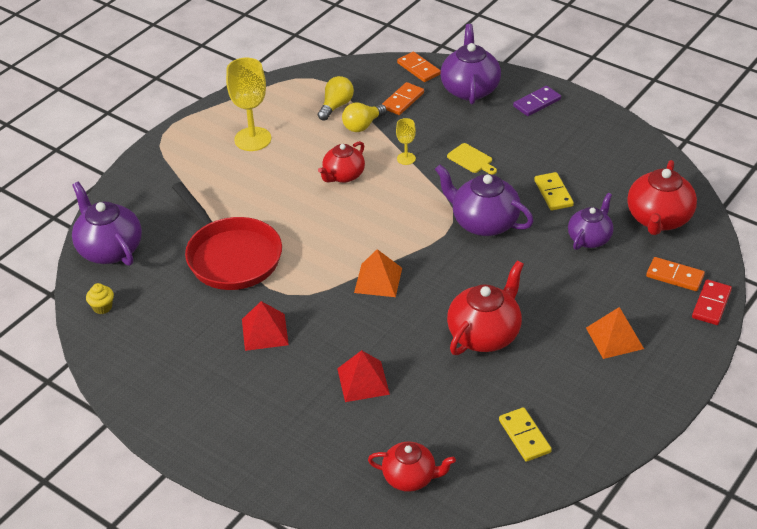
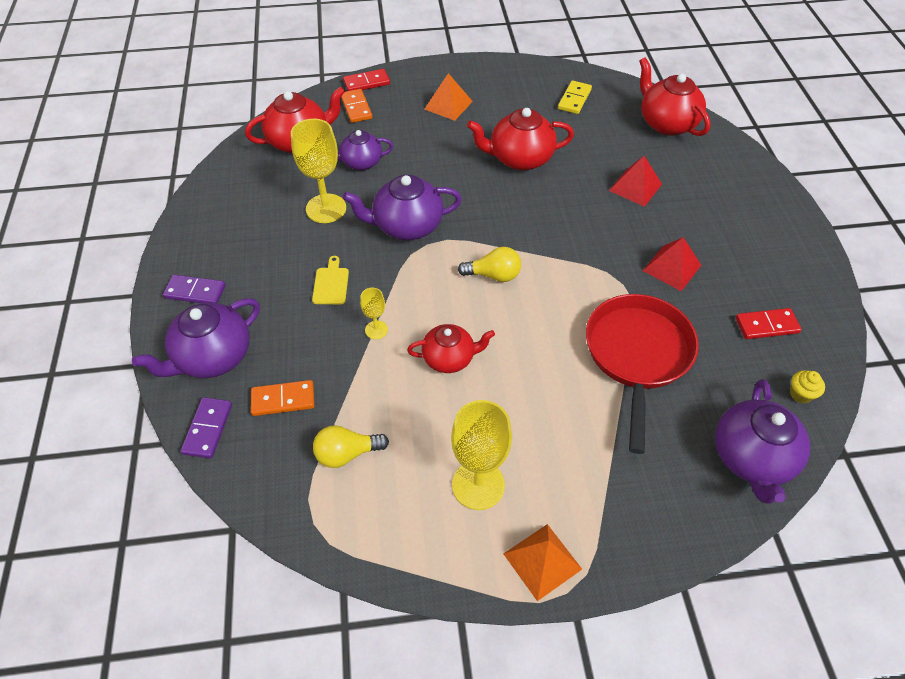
camera: 135 degrees left, 10 degrees up
(158, 338) = (766, 325): none -> red domino
(362, 125) = (358, 402): yellow light bulb -> yellow light bulb (493, 275)
(378, 280) = (541, 243): orange pyramid -> orange pyramid (542, 561)
(410, 477) = (666, 123): red teapot -> red teapot, size x1.53
(418, 69) = (208, 429): orange domino -> purple domino
(484, 222) = (407, 226): purple teapot -> purple teapot turned 90 degrees clockwise
(553, 193) = (326, 208): yellow domino -> yellow goblet

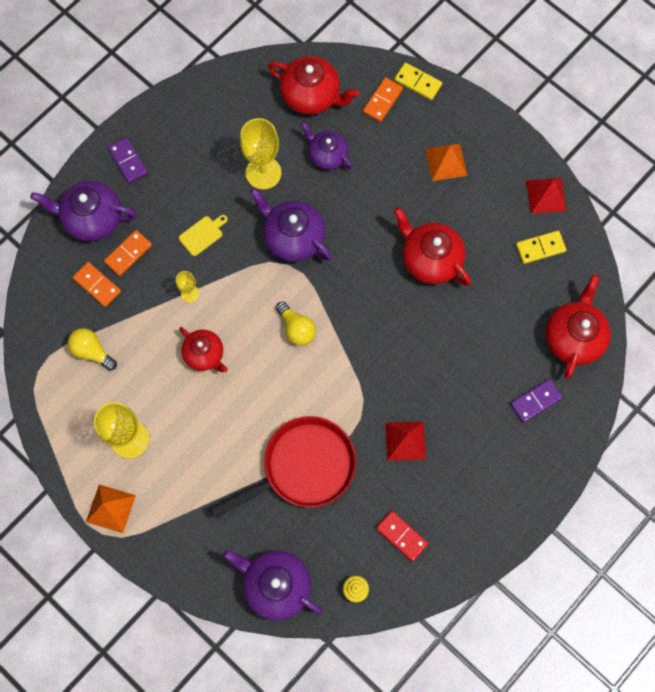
camera: 50 degrees right, 20 degrees up
(208, 429) = (46, 263): purple domino -> purple domino (535, 401)
(282, 352) = (128, 254): none -> orange domino
(366, 83) = (418, 82): red domino -> yellow domino
(635, 187) = (471, 363): red pyramid -> red pyramid (546, 195)
(751, 458) = (276, 585): purple teapot -> purple teapot turned 60 degrees clockwise

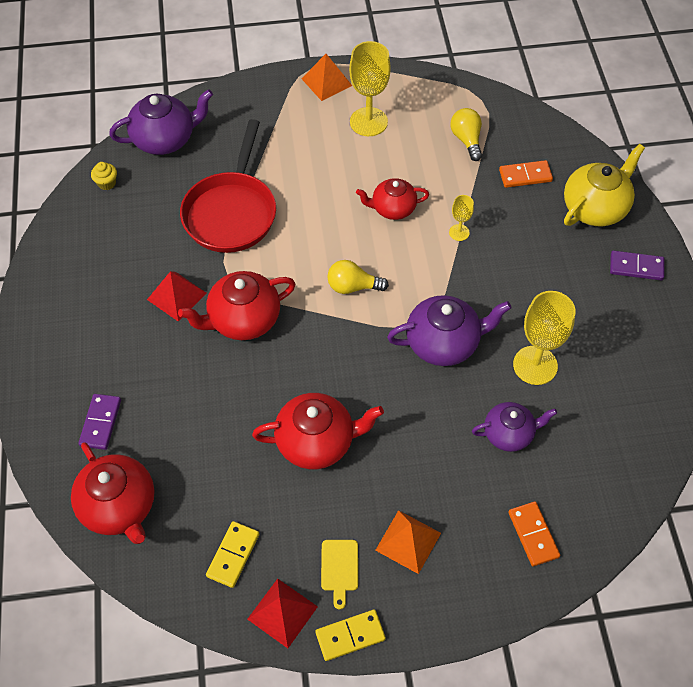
camera: 130 degrees right, 15 degrees down
(92, 219) = (595, 208): purple teapot -> yellow teapot
(92, 351) = (466, 140): yellow light bulb -> yellow light bulb turned 90 degrees counterclockwise
(128, 254) = (537, 213): orange domino -> none
(202, 234) = (509, 276): yellow cutting board -> yellow cutting board (339, 568)
(311, 96) = (592, 469): red teapot -> red teapot (243, 320)
(401, 536) = (109, 239): red domino -> none
(418, 82) = (528, 590): yellow domino -> yellow domino (350, 636)

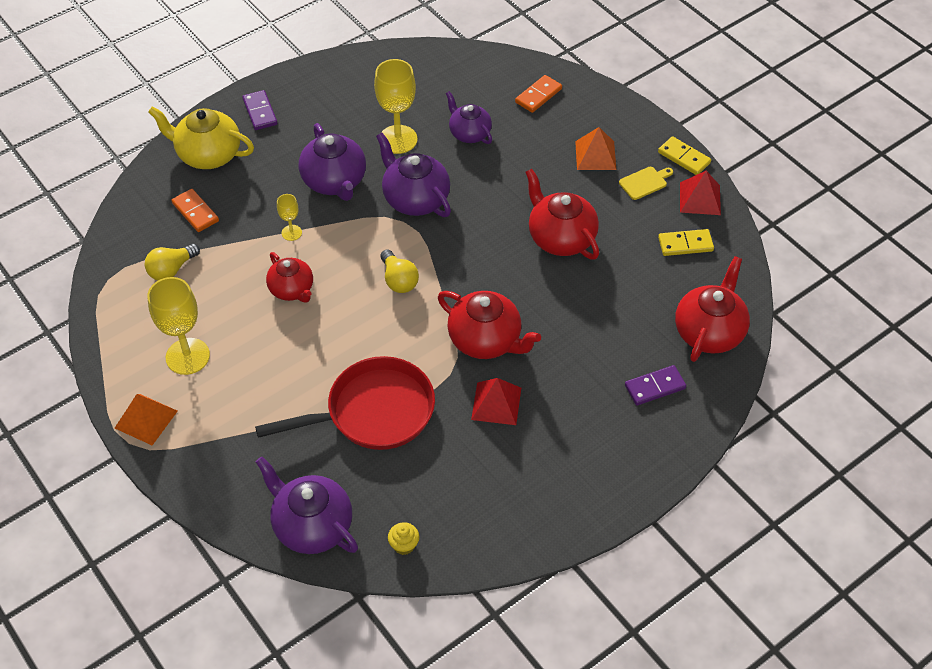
camera: 120 degrees left, 5 degrees down
(505, 289) = (334, 182): none -> purple teapot

